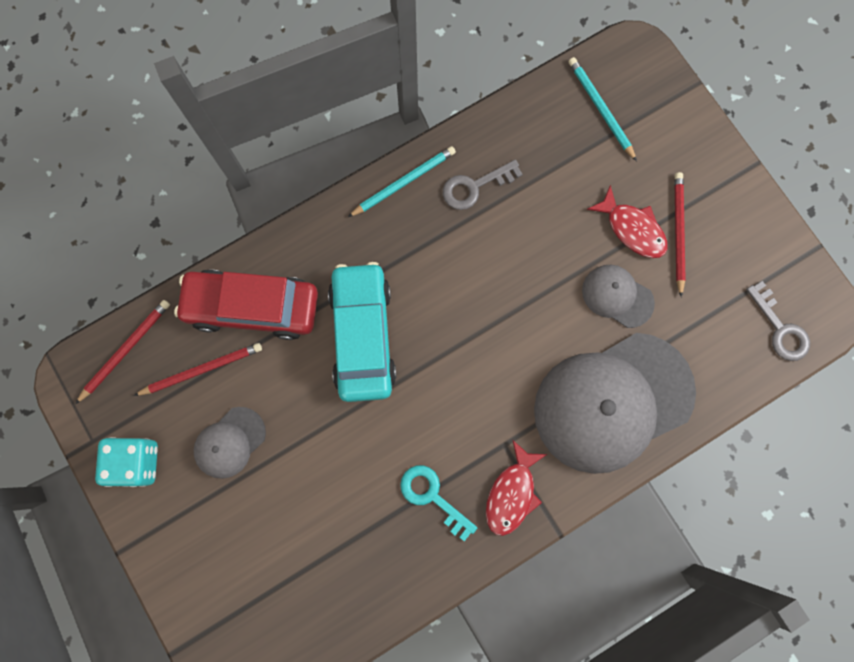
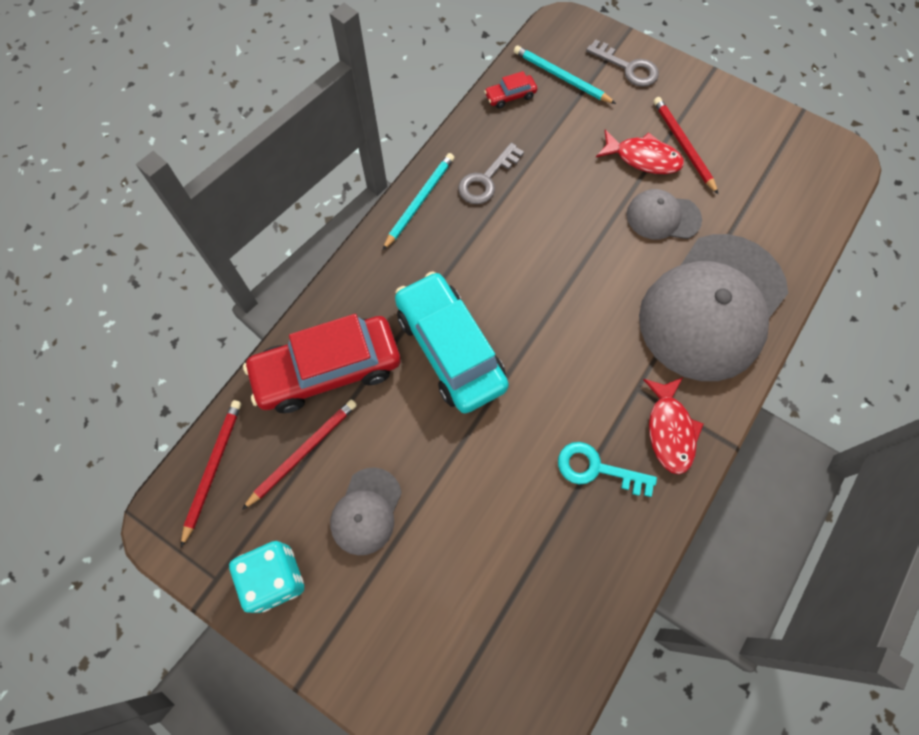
camera: 25 degrees left, 10 degrees down
(541, 109) = (510, 96): none -> red car
(780, 328) = (814, 185): grey key -> grey key (628, 67)

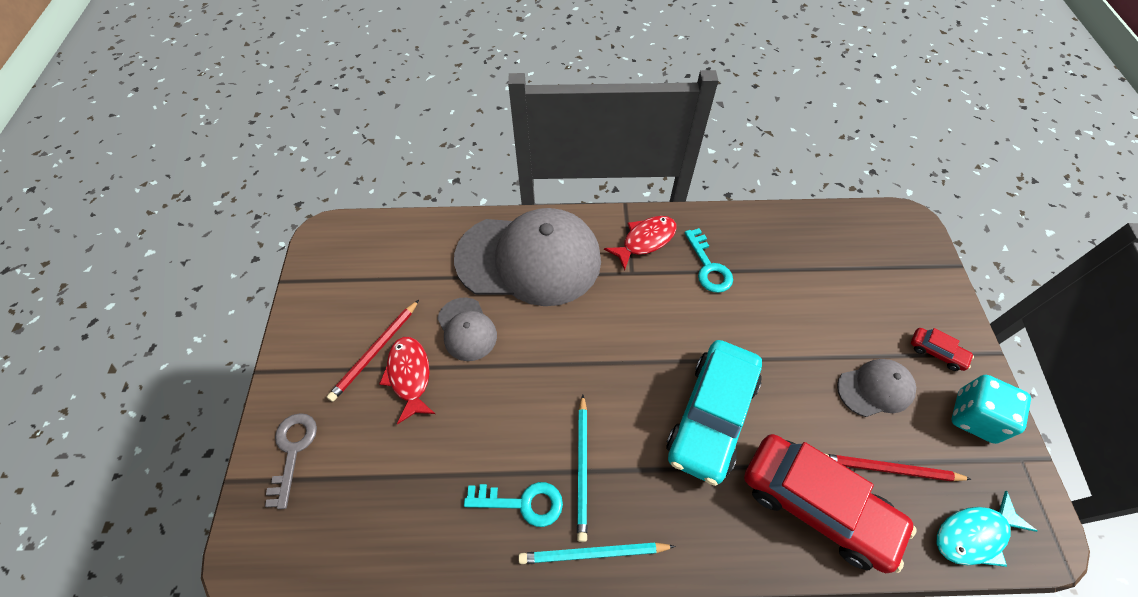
camera: 125 degrees left, 10 degrees down
(213, 469) = (974, 535): red pencil -> turquoise fish
(486, 179) = (523, 503): grey key -> turquoise key
(510, 96) = (396, 552): red car -> red car (936, 352)
(561, 77) = (340, 512): turquoise pencil -> turquoise pencil (582, 467)

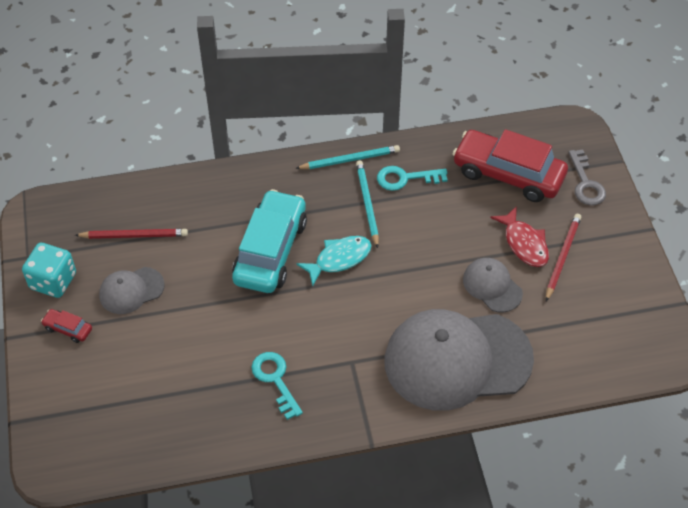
camera: 170 degrees right, 5 degrees down
(645, 240) = (342, 399): red fish -> none
(816, 505) = (193, 206): red car -> red car (508, 174)
(974, 535) = (83, 205): turquoise fish -> turquoise fish (339, 259)

